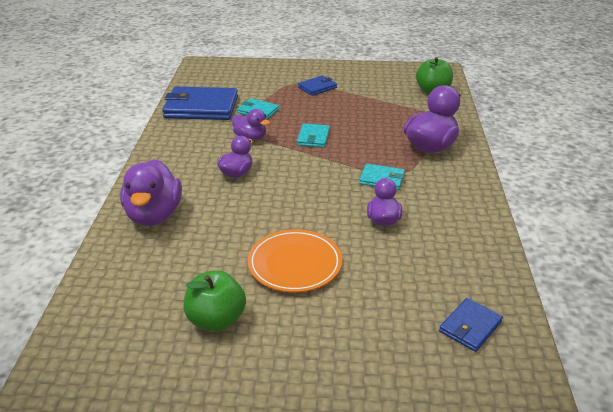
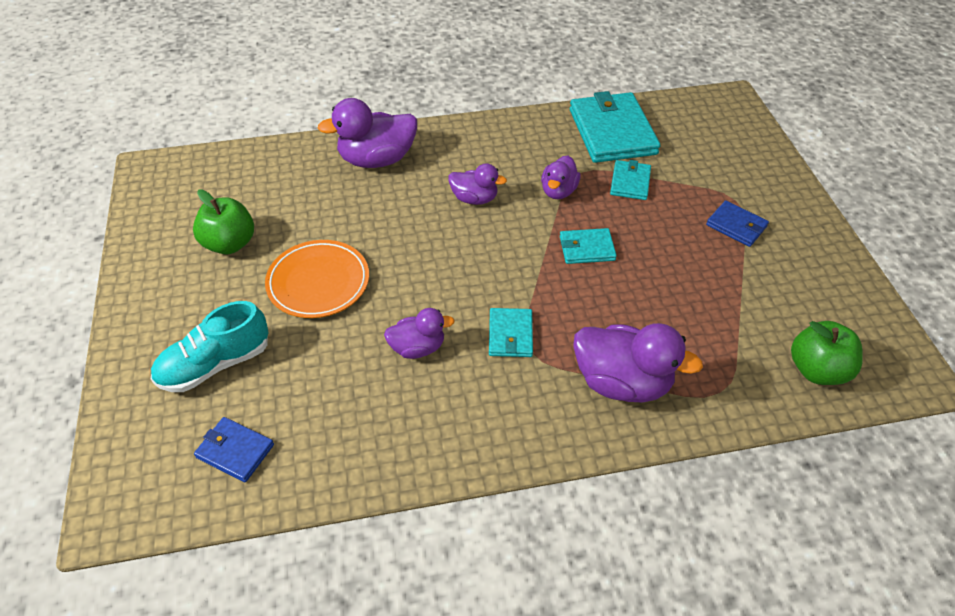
camera: 75 degrees right, 15 degrees up
(201, 107) = (612, 132): blue wallet -> turquoise wallet
(373, 336) = (215, 364): none -> turquoise shoe

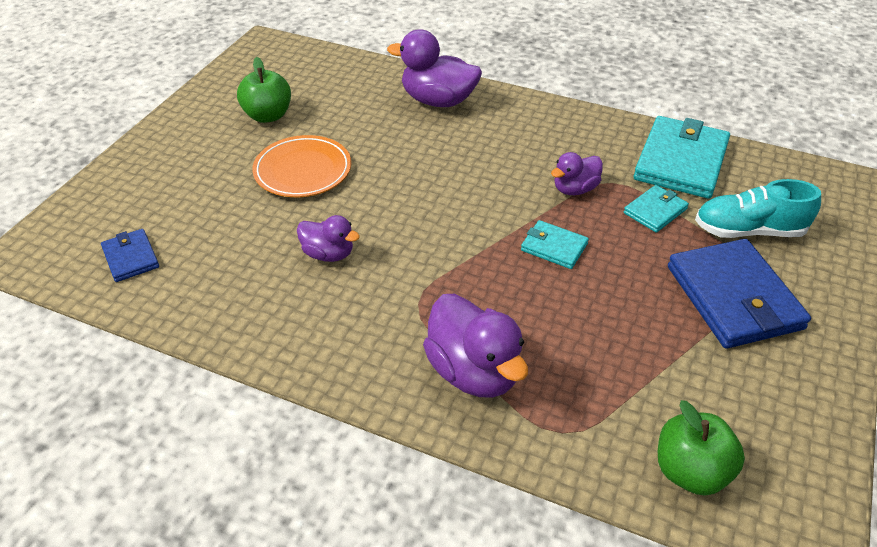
camera: 35 degrees right, 5 degrees down
(215, 364) = (176, 193): turquoise shoe -> turquoise shoe (748, 231)
(474, 198) = (491, 163): purple duck -> none
(510, 335) = (413, 282): turquoise wallet -> none
(736, 226) = (734, 297): blue wallet -> blue wallet, size x1.98

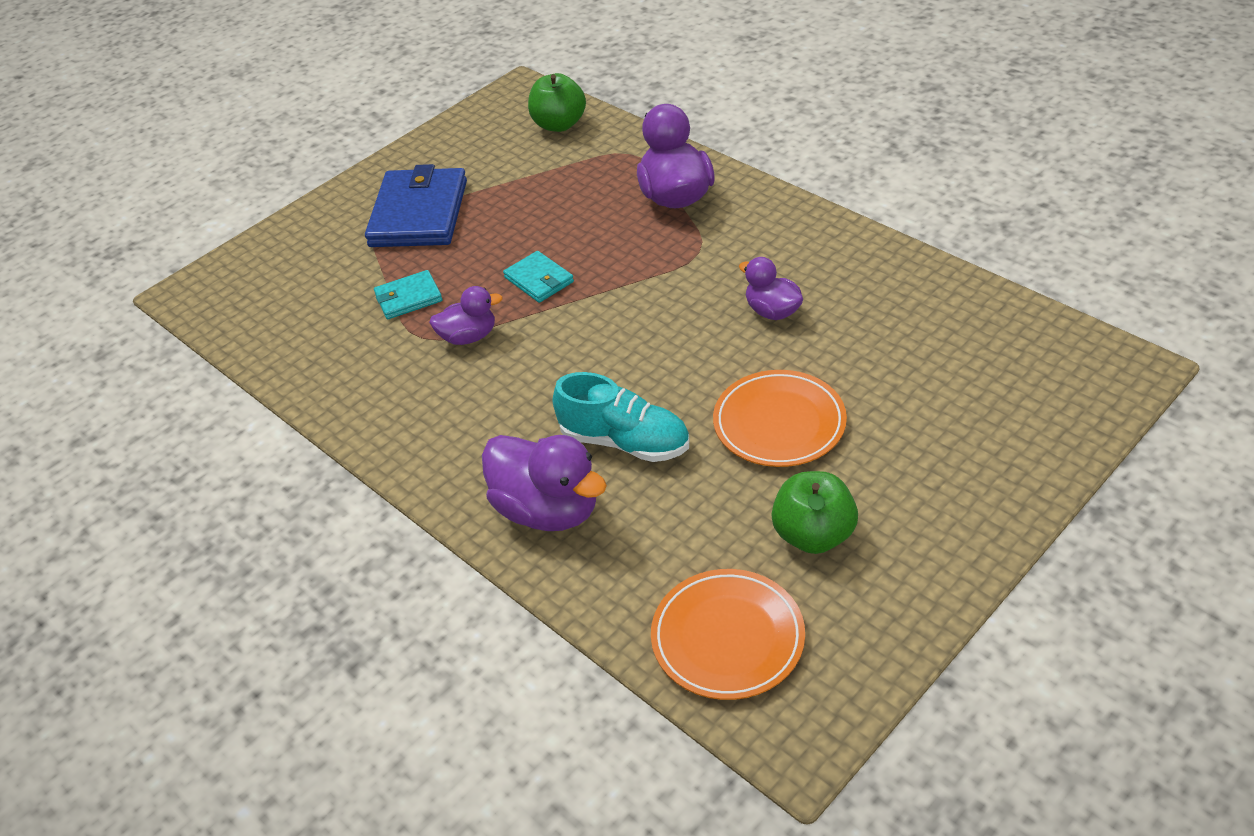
camera: 155 degrees left, 0 degrees up
(131, 257) = (996, 344): blue wallet -> none
(308, 68) = (727, 638): none -> orange plate
(681, 161) = (323, 349): turquoise wallet -> none
(748, 231) = (341, 263): turquoise shoe -> turquoise shoe (624, 442)

